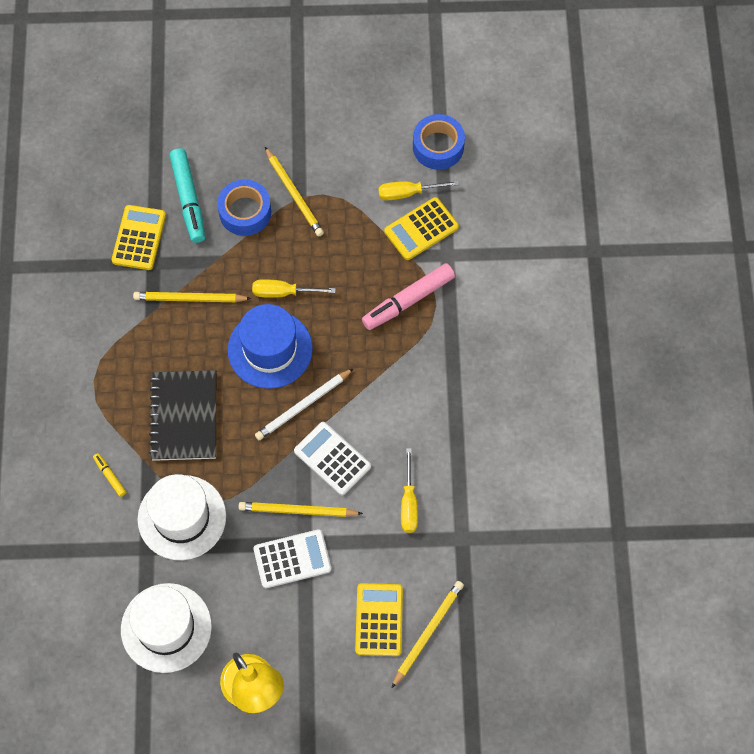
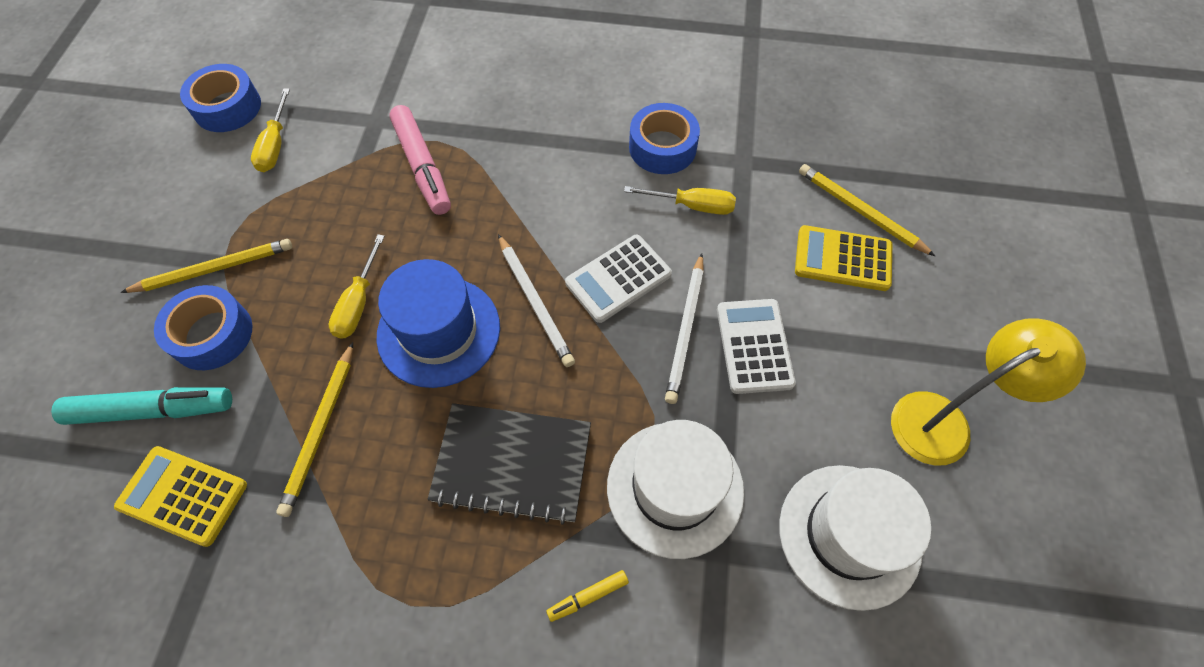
camera: 80 degrees left, 5 degrees down
(298, 511) = (686, 330): yellow pencil -> white pencil
(421, 229) = (331, 139): yellow calculator -> none
(463, 473) = (662, 147): none -> blue tape

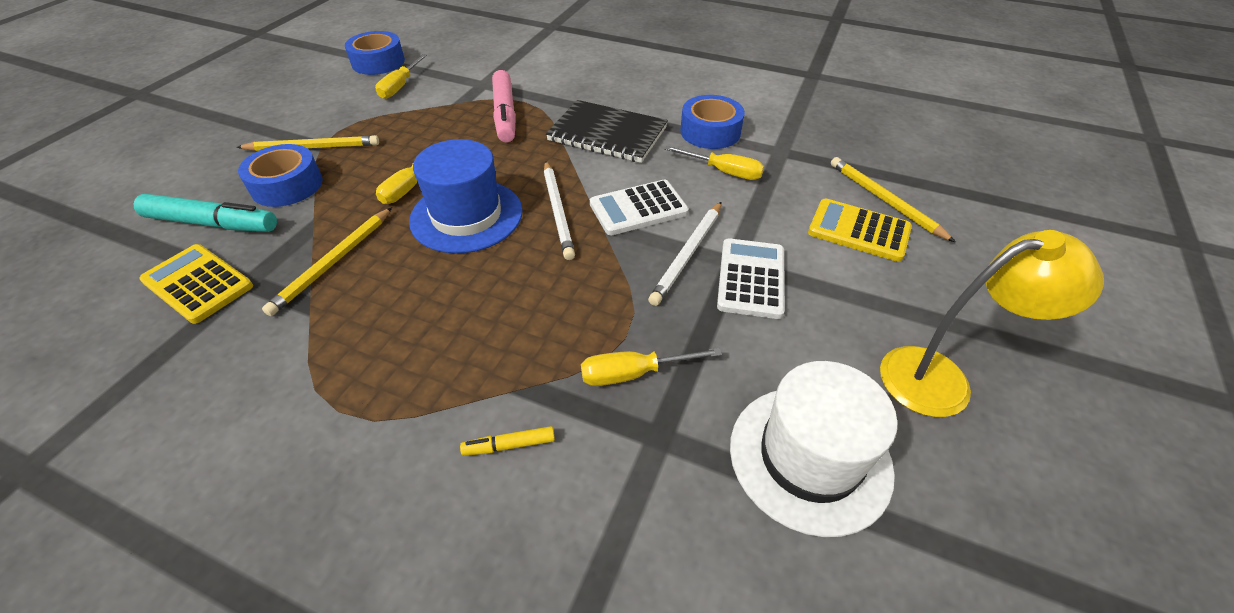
camera: 15 degrees right, 15 degrees down
(512, 463) = (485, 320): black notebook -> black notebook (607, 134)
(675, 488) = (633, 373): white hat -> yellow screwdriver

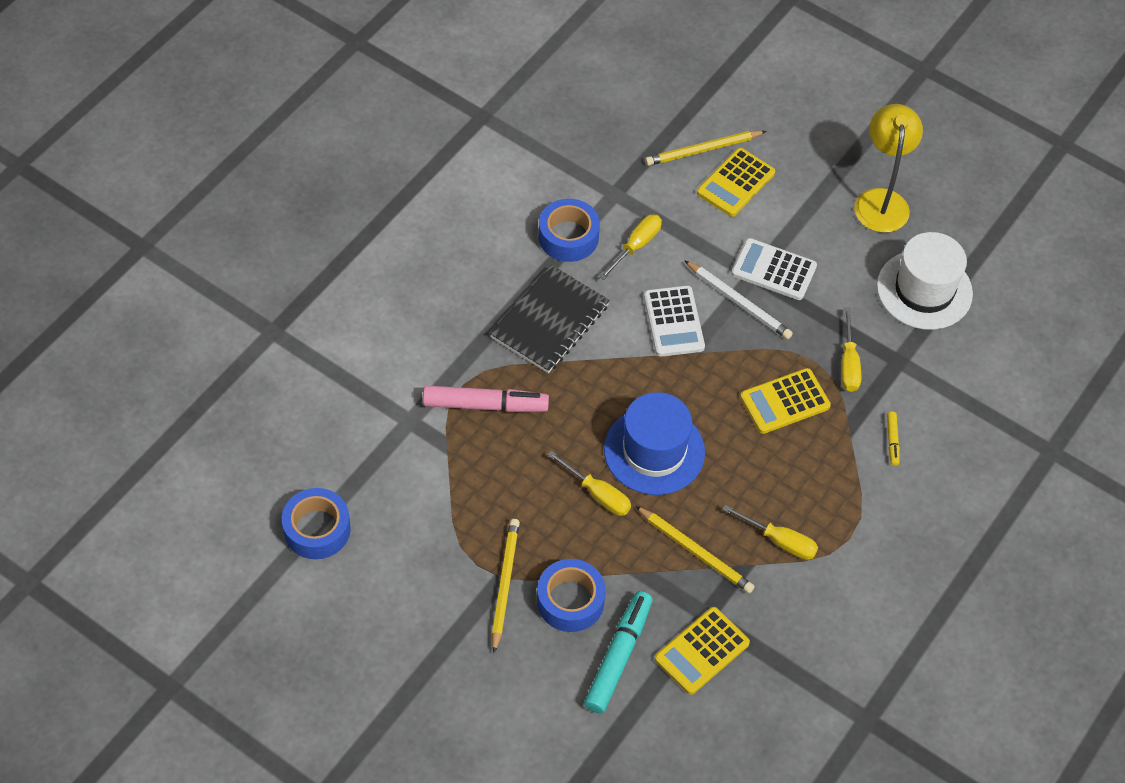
camera: 80 degrees left, 10 degrees up
(400, 86) = (391, 504): yellow screwdriver -> yellow screwdriver (780, 541)
(553, 313) = (785, 402): none -> yellow calculator
(558, 211) = (663, 381): white pencil -> none

